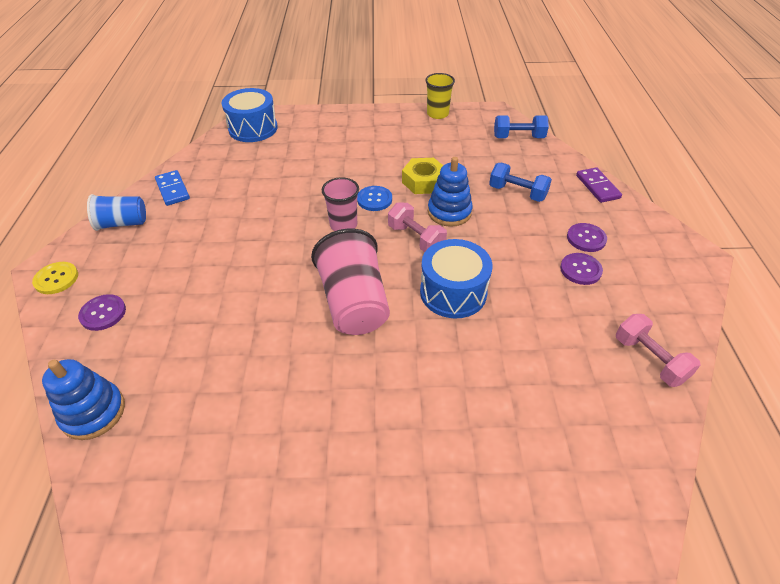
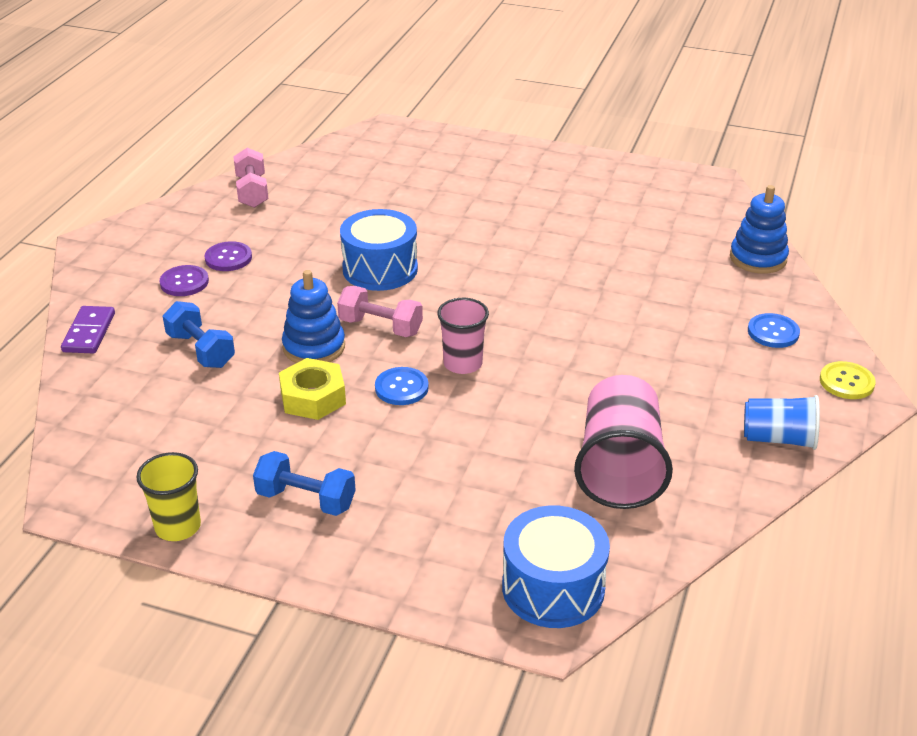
camera: 160 degrees left, 10 degrees down
(103, 313) = (773, 332): purple button -> blue button
(172, 190) = (708, 479): blue domino -> none
(354, 303) = (490, 283): pink cup -> pink cup (619, 468)
(416, 238) = (380, 327): pink dumbbell -> pink dumbbell turned 45 degrees counterclockwise
(518, 137) = (96, 436): blue dumbbell -> blue dumbbell (306, 499)

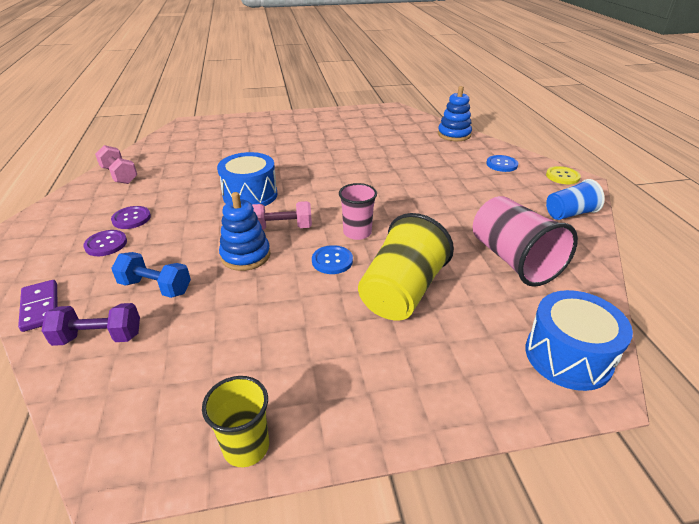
camera: 30 degrees left, 0 degrees up
(121, 382) = (99, 337): none -> purple dumbbell
(306, 499) = (337, 370): blue dumbbell -> none
(313, 397) = (274, 290): yellow nut -> none
(444, 451) = (401, 292): none -> yellow cup

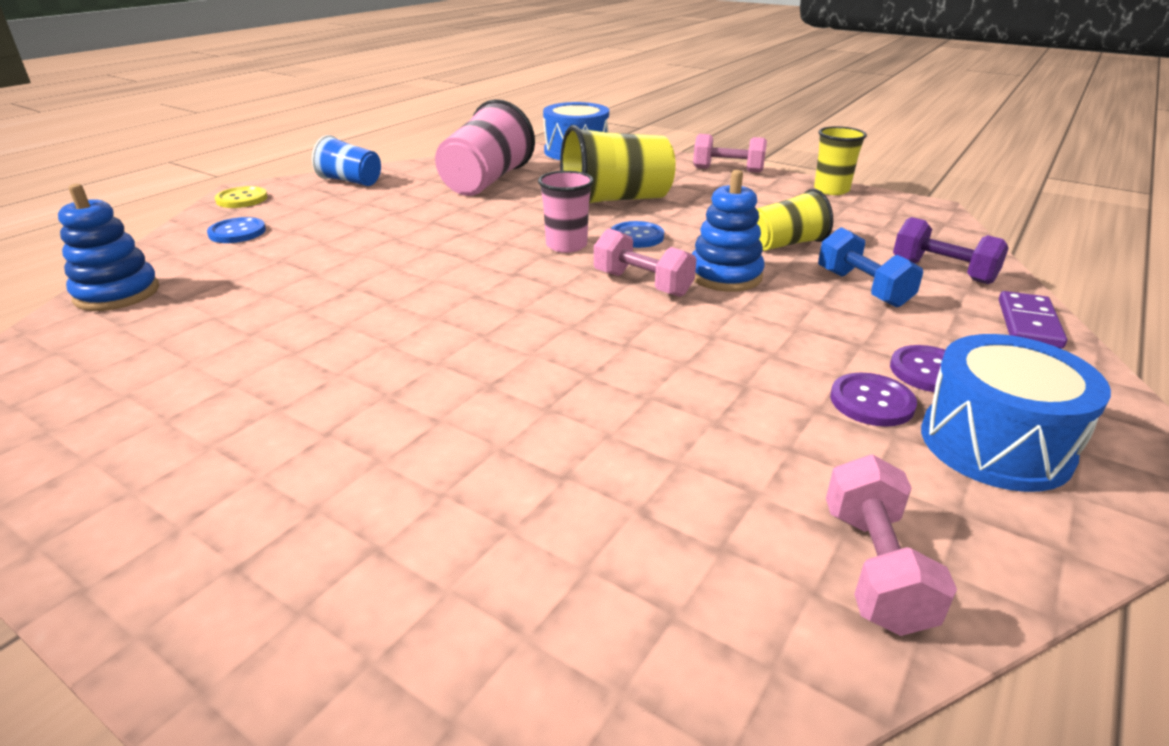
camera: 135 degrees left, 5 degrees down
(231, 308) = (785, 244): none -> yellow cup
(250, 195) = (621, 349): blue drum -> blue drum (995, 444)
(391, 422) = (727, 170): none -> pink dumbbell

